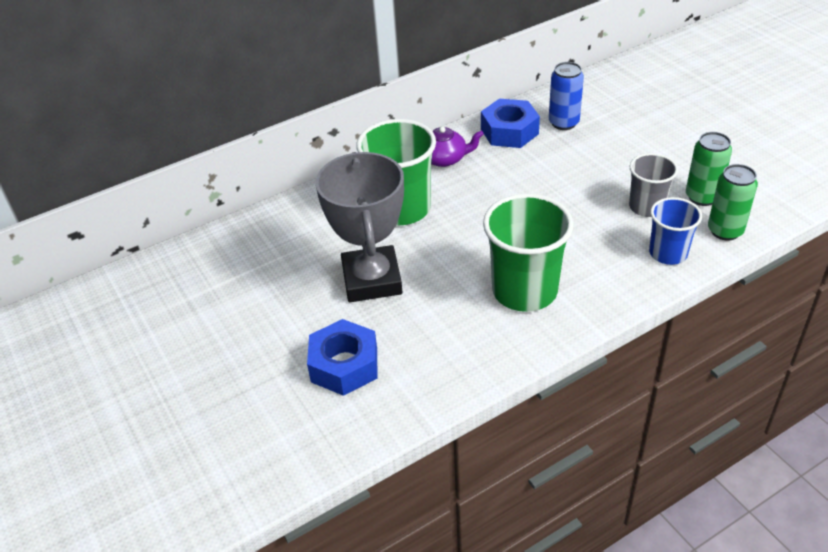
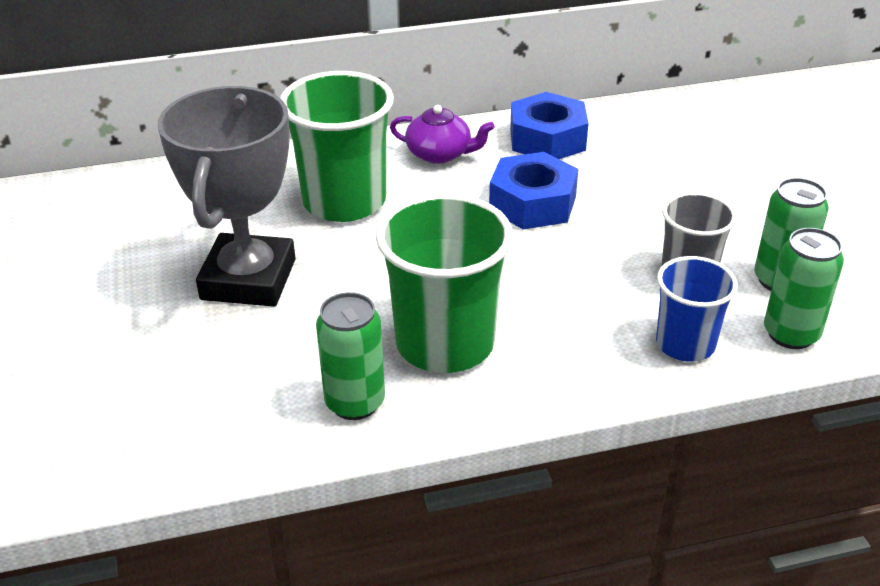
camera: 15 degrees right, 5 degrees down
(344, 365) = (141, 378): blue nut -> blue nut (532, 203)
(491, 344) = (355, 402): none -> green can
(563, 123) = (629, 144): blue can -> none

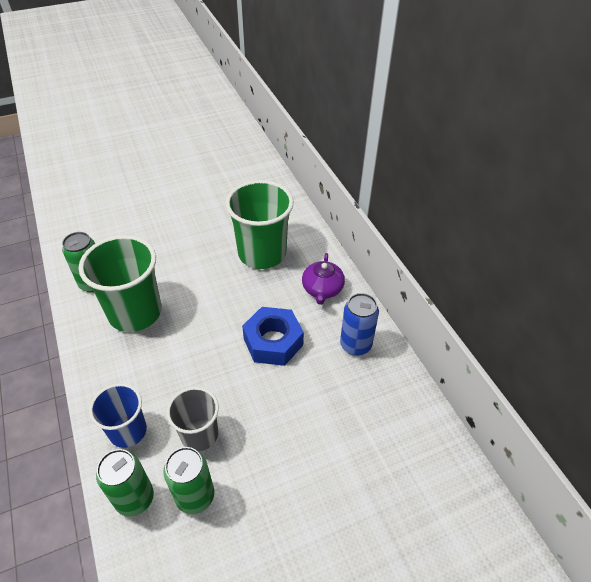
camera: 80 degrees right, 10 degrees up
(249, 279) = (188, 230): grey trophy -> none
(547, 139) = (355, 345): blue nut -> blue can

